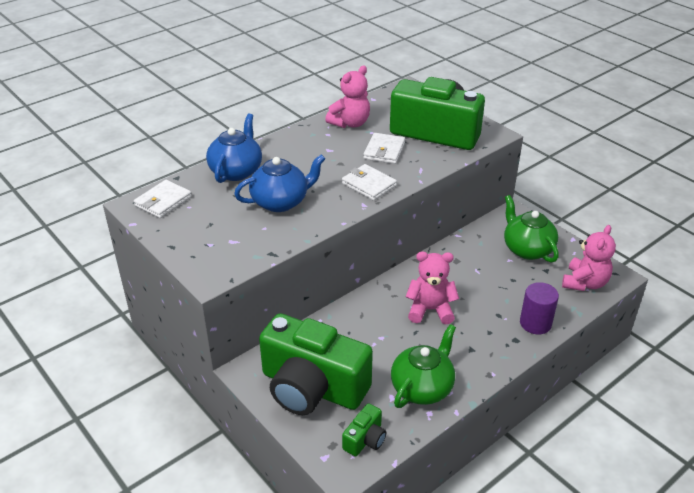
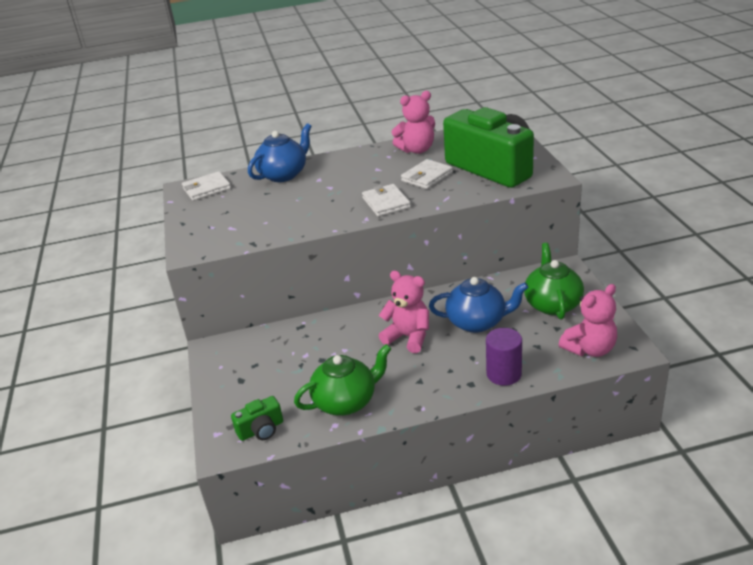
camera: 30 degrees right, 5 degrees down
(280, 202) = (297, 204): blue teapot -> blue teapot (477, 322)
(312, 387) = (252, 375): green camera -> none

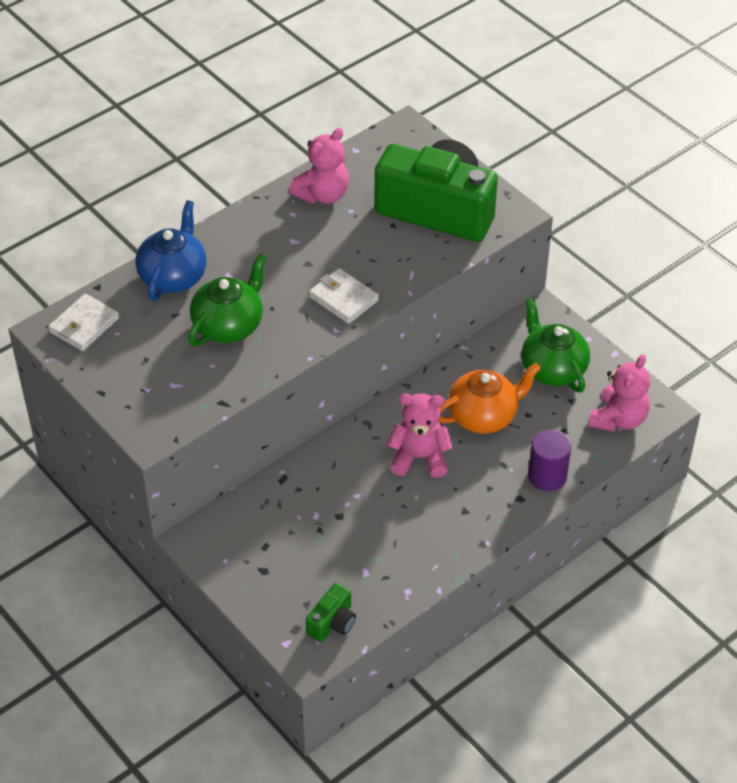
camera: 30 degrees left, 15 degrees up
(346, 401) = (402, 560): green teapot -> green teapot (229, 325)
(427, 177) = (366, 243): white wallet -> none
(477, 322) = (484, 416): blue teapot -> orange teapot

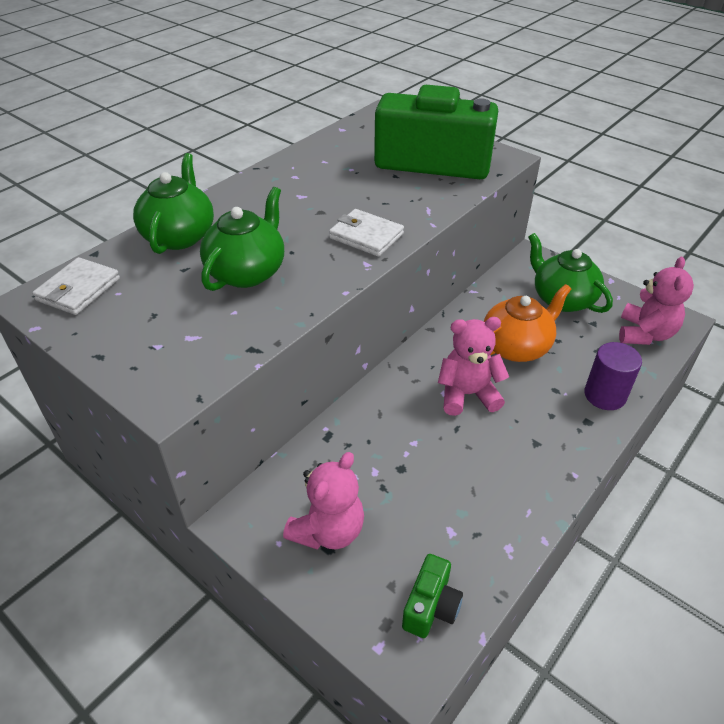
camera: 10 degrees left, 5 degrees down
(173, 276) = (179, 236): blue teapot -> green teapot
(323, 195) = (320, 160): pink teddy bear -> pink teddy bear (328, 530)

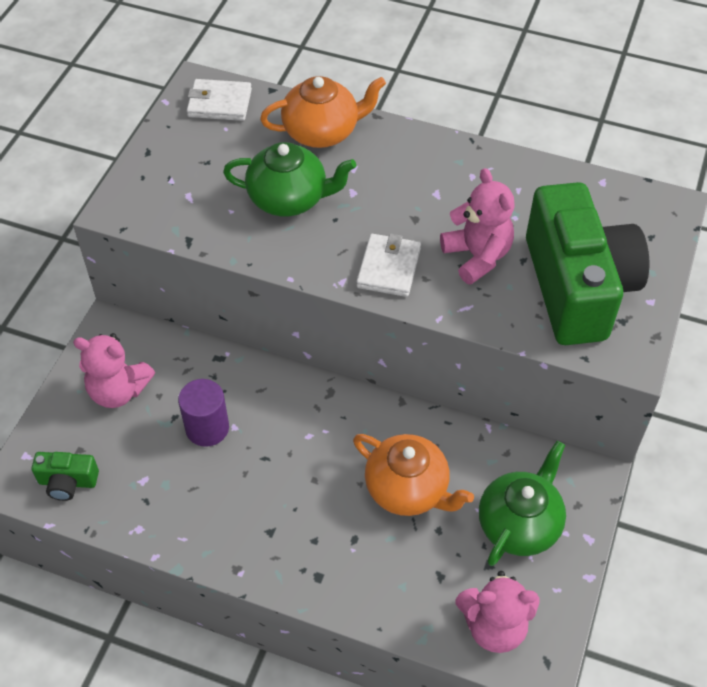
camera: 70 degrees right, 10 degrees up
(179, 236) = (322, 132): green teapot -> orange teapot
(467, 394) = (314, 457): pink teddy bear -> pink teddy bear (477, 256)
(605, 395) = (365, 589): purple cylinder -> purple cylinder (207, 428)

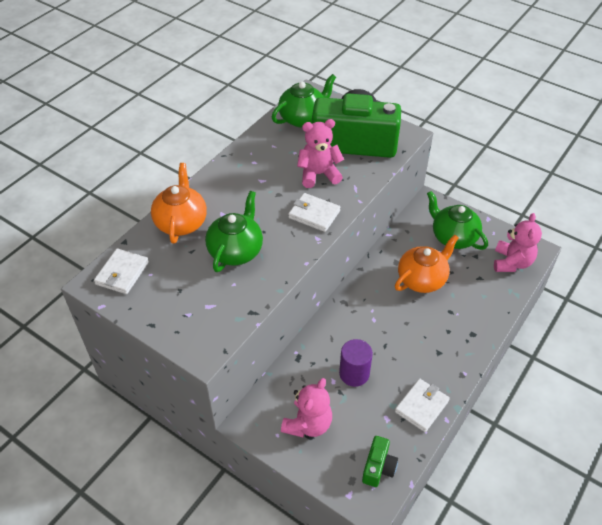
camera: 75 degrees left, 5 degrees down
(170, 521) = (421, 406): none -> white wallet
(601, 210) = (303, 118): none -> green teapot

